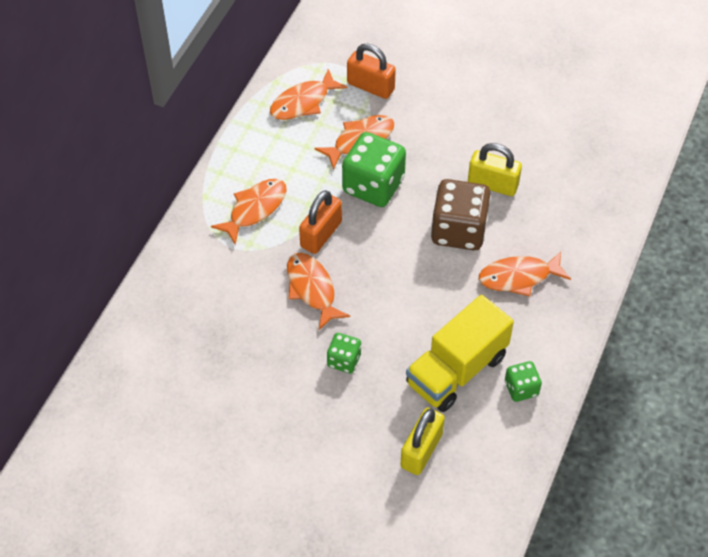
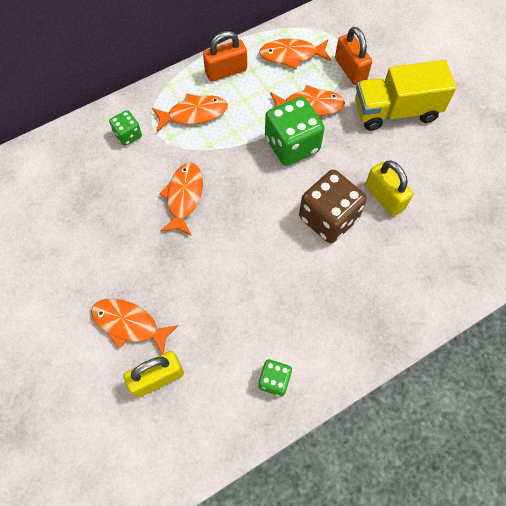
camera: 35 degrees right, 10 degrees up
(321, 234) = (224, 159): orange padlock -> orange padlock (226, 71)
(344, 360) = (161, 266): green dice -> green dice (128, 135)
(456, 370) = (236, 330): yellow truck -> yellow truck (396, 111)
(519, 277) = (346, 285): orange fish -> orange fish (129, 324)

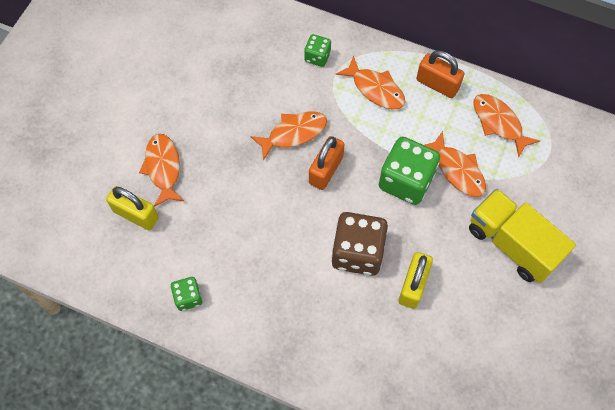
camera: 55 degrees right, 0 degrees up
(350, 70) = (525, 180): orange padlock -> orange padlock (326, 170)

